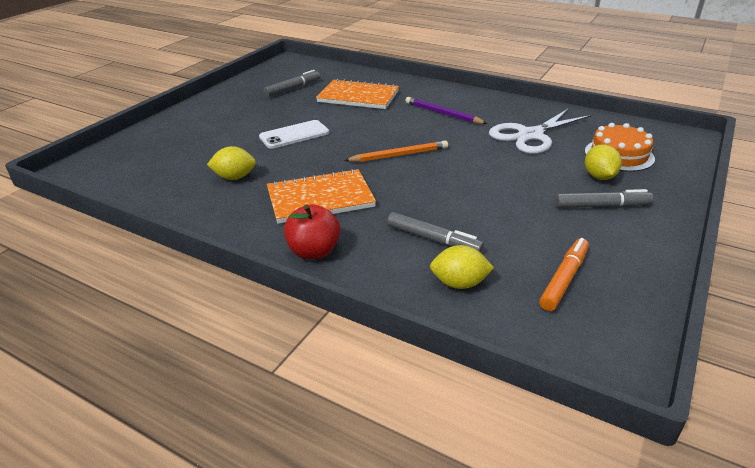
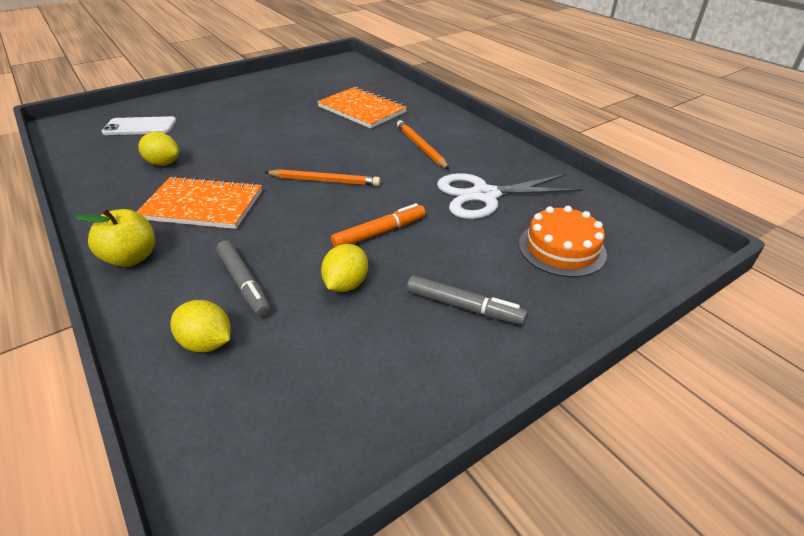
camera: 25 degrees right, 5 degrees up
(293, 88) = (315, 89): grey marker -> none
(294, 135) = (260, 135): white phone -> white phone (140, 127)
(314, 251) = (131, 258): red apple -> yellow apple
(442, 114) = (421, 147): purple pencil -> orange pencil
(564, 279) = (313, 382): orange marker -> orange marker (379, 232)
(599, 177) = (504, 269): yellow lemon -> yellow lemon (346, 284)

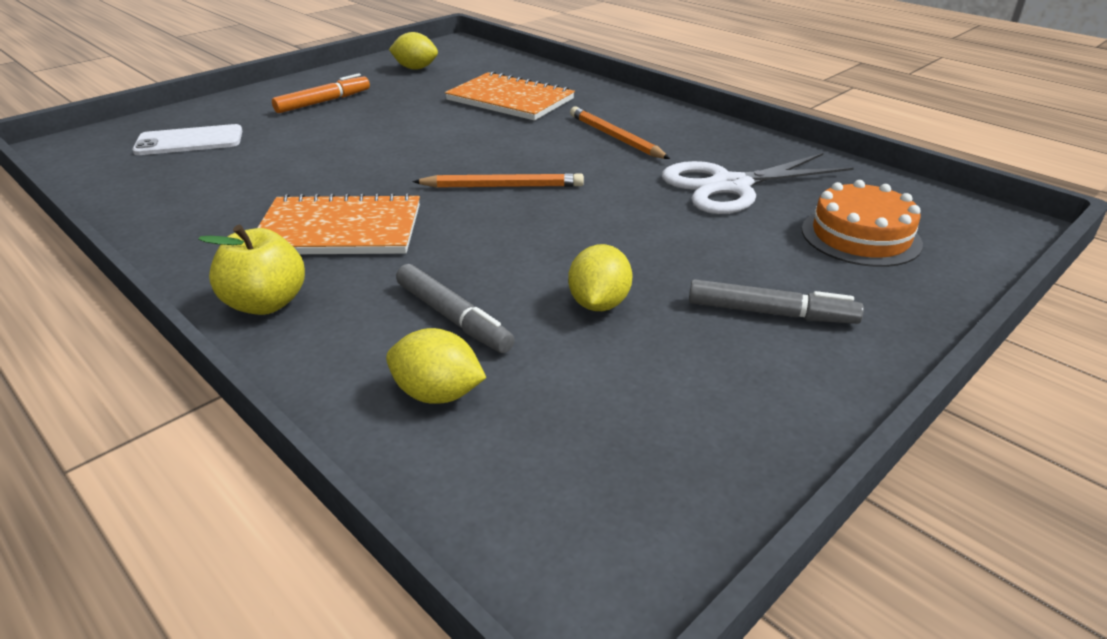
camera: 10 degrees left, 5 degrees down
(163, 163) = (251, 183): yellow lemon -> yellow lemon (415, 68)
(379, 232) = (612, 240): orange marker -> orange marker (323, 102)

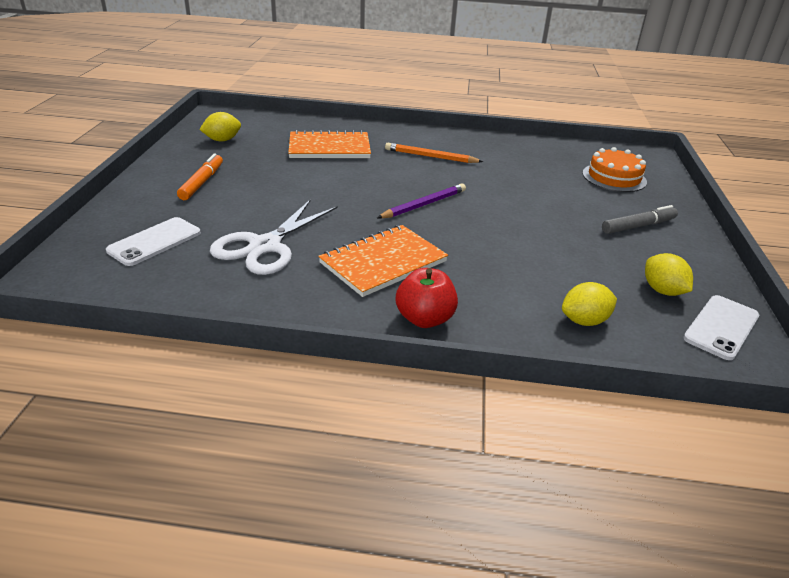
camera: 40 degrees left, 0 degrees up
(266, 303) = (425, 319): yellow apple -> red apple
(453, 318) = (527, 283): grey marker -> none
(503, 186) = (424, 204): orange pencil -> purple pencil
(599, 304) = (573, 249): yellow lemon -> yellow lemon (662, 291)
(632, 510) = (721, 327): none -> white phone
(730, 186) = (528, 169): white scissors -> white scissors (265, 246)

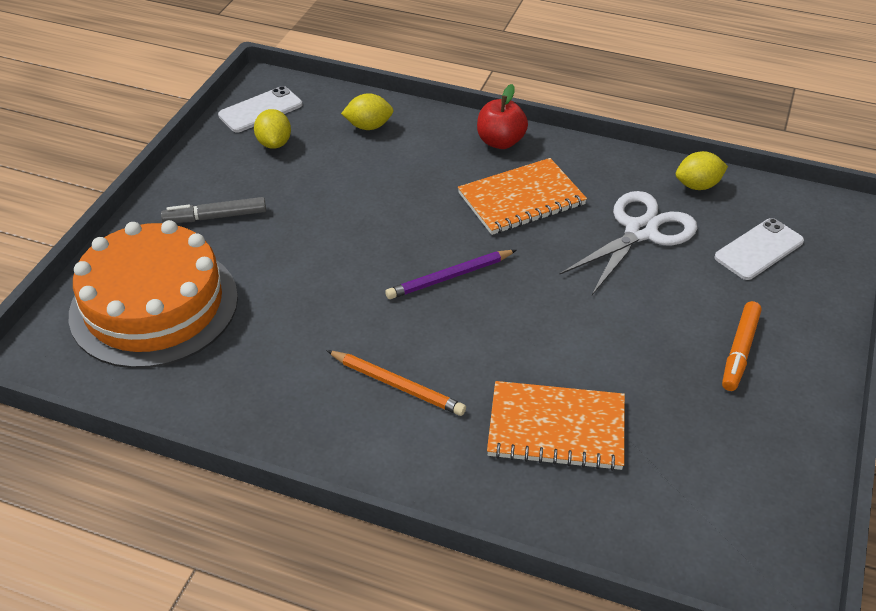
camera: 165 degrees left, 10 degrees up
(222, 140) = (740, 472): yellow lemon -> yellow lemon (697, 185)
(614, 177) = (154, 305): orange cake -> orange cake, size x1.84

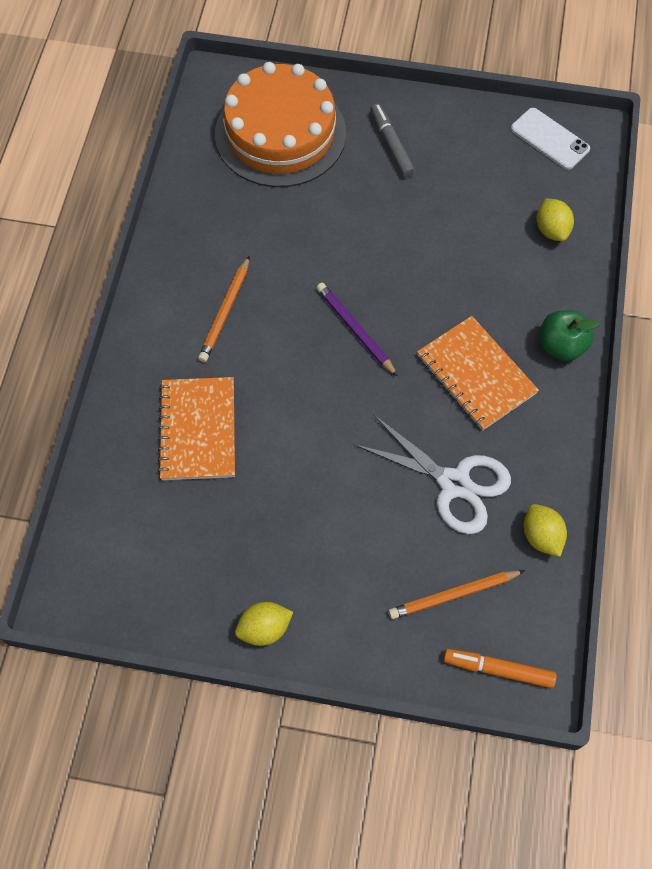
camera: 80 degrees right, 20 degrees up
(274, 143) = (503, 161): yellow lemon -> yellow lemon (264, 628)
(500, 142) = (561, 346): red apple -> green apple
(739, 351) = (308, 573): orange marker -> orange marker (498, 669)
(759, 249) = (453, 595): white phone -> orange pencil

